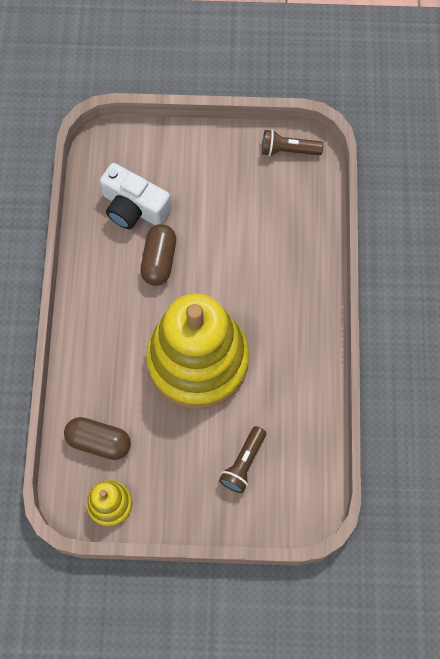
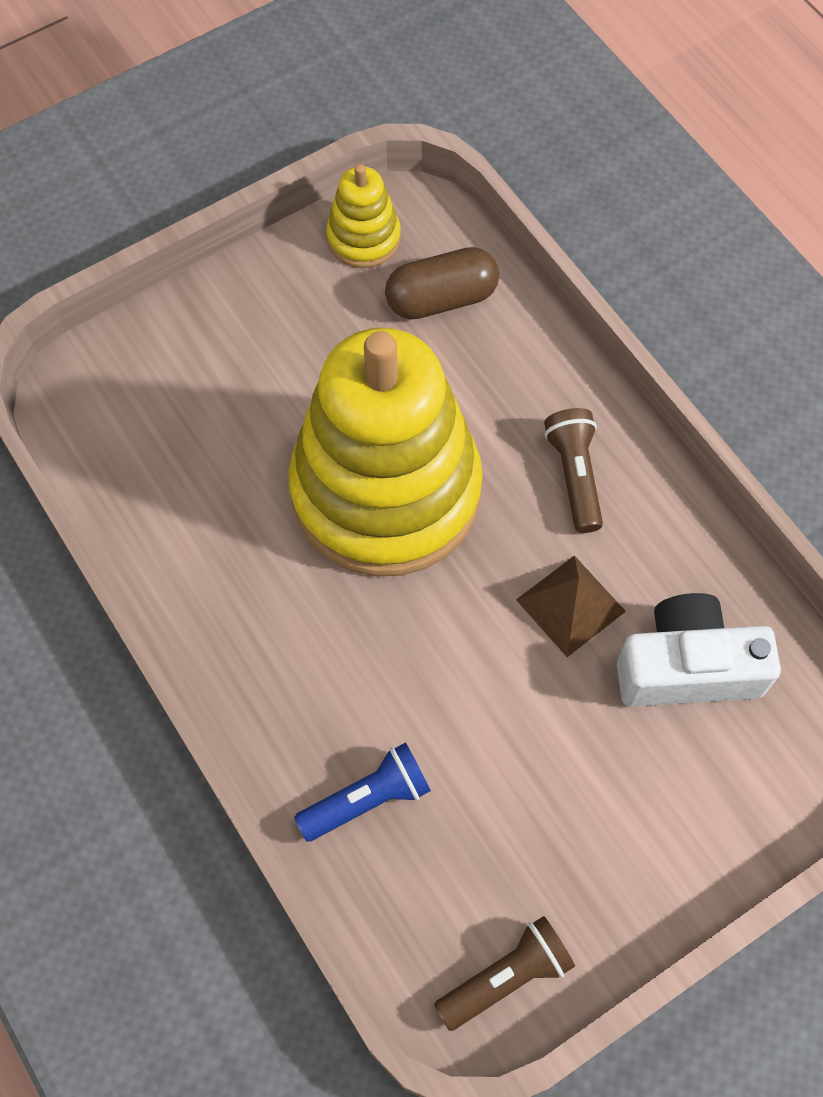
camera: 145 degrees right, 5 degrees down
(159, 260) = (570, 605): brown capsule -> brown pyramid
(243, 463) = (212, 395): brown flashlight -> brown flashlight (574, 476)
(296, 239) = (367, 799): none -> blue flashlight

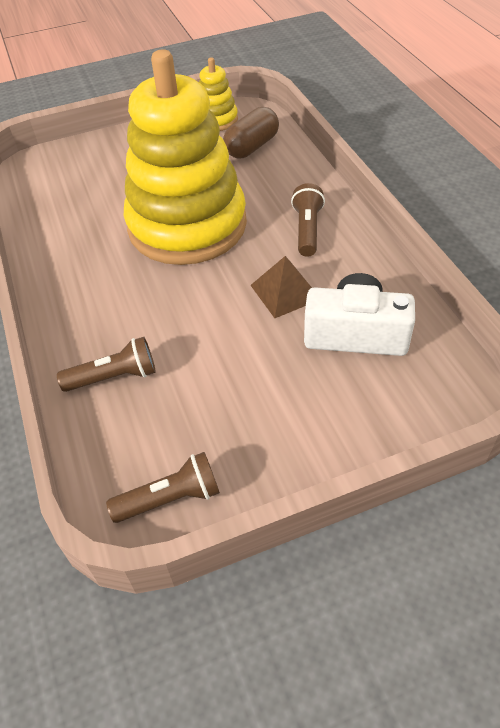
camera: 15 degrees right, 15 degrees down
(367, 799) = (114, 377): blue flashlight -> brown flashlight
(441, 299) = (252, 147): brown capsule -> brown capsule turned 45 degrees counterclockwise

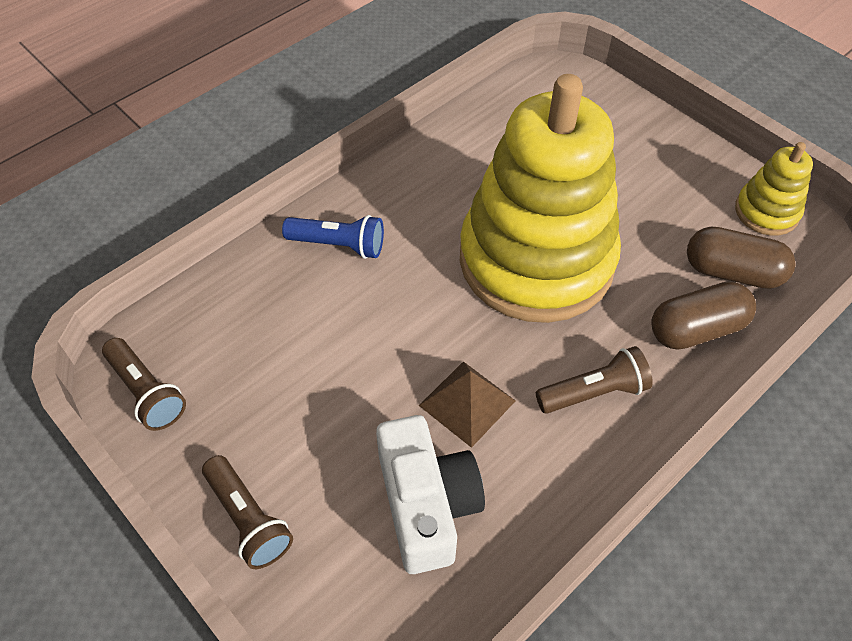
camera: 65 degrees right, 5 degrees up
(98, 329) = (338, 245): none -> blue flashlight
(114, 377) = (280, 285): brown flashlight -> brown flashlight (248, 519)
(284, 174) = (696, 329): none -> brown capsule

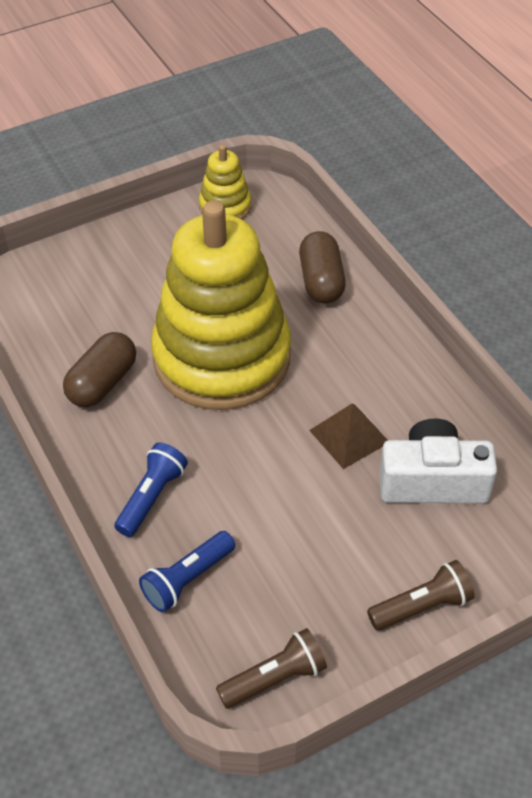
camera: 75 degrees left, 5 degrees down
(249, 296) = (187, 579): none -> blue flashlight
(593, 392) = (360, 356): brown flashlight -> none
(732, 272) = (276, 244): brown capsule -> brown capsule (102, 383)

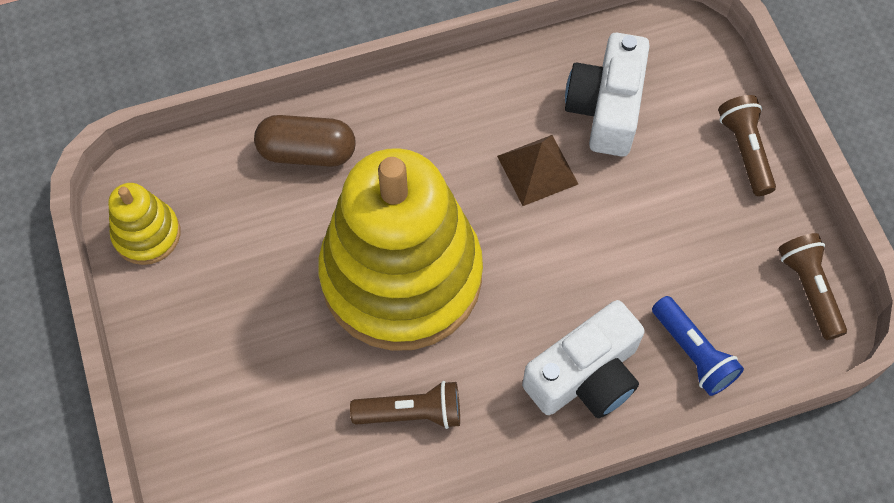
camera: 80 degrees left, 15 degrees up
(102, 383) = (411, 413): brown capsule -> brown flashlight
(151, 497) = (585, 376): blue flashlight -> white camera

